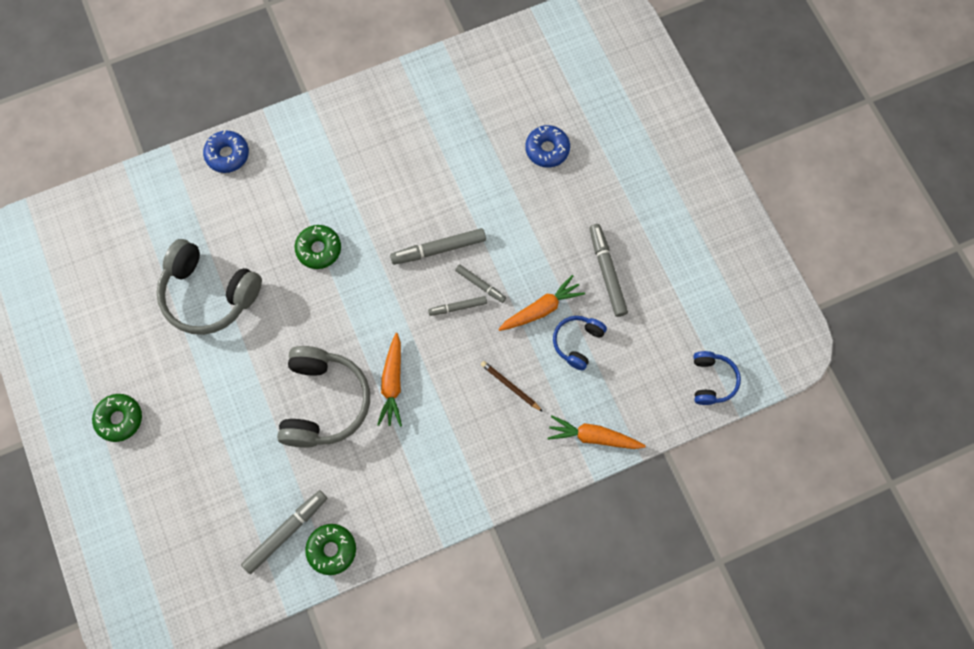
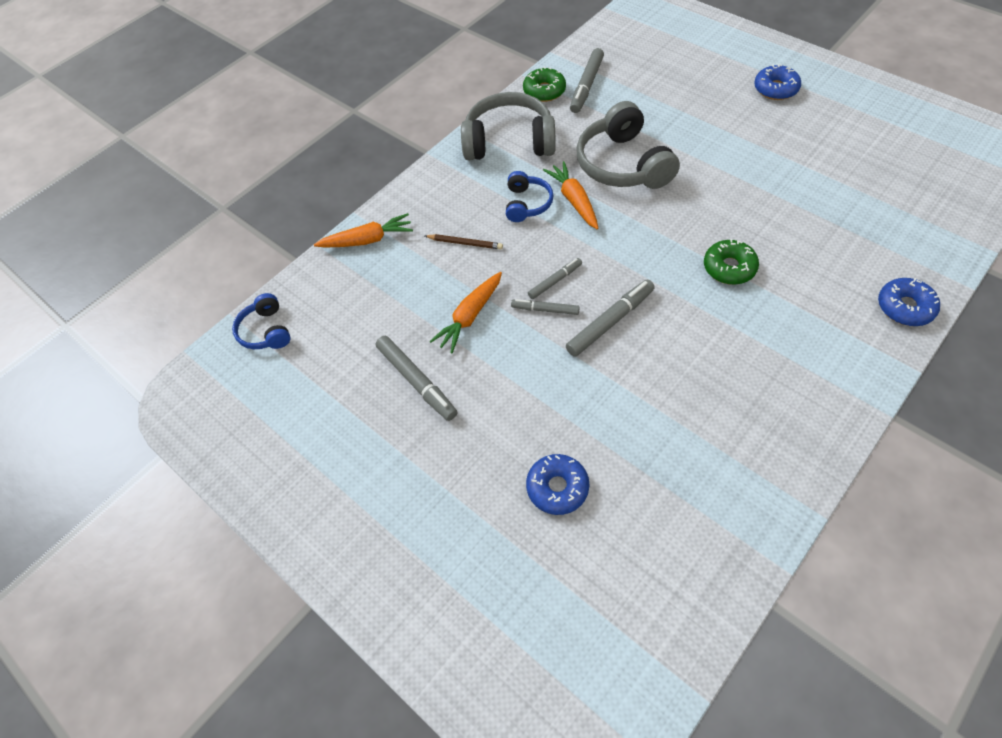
camera: 160 degrees right, 15 degrees down
(119, 419) = (775, 89): green donut -> blue donut
(209, 294) = (794, 190): grey headphones -> grey headphones (509, 142)
(577, 343) = (417, 304): blue headphones -> blue headphones (527, 204)

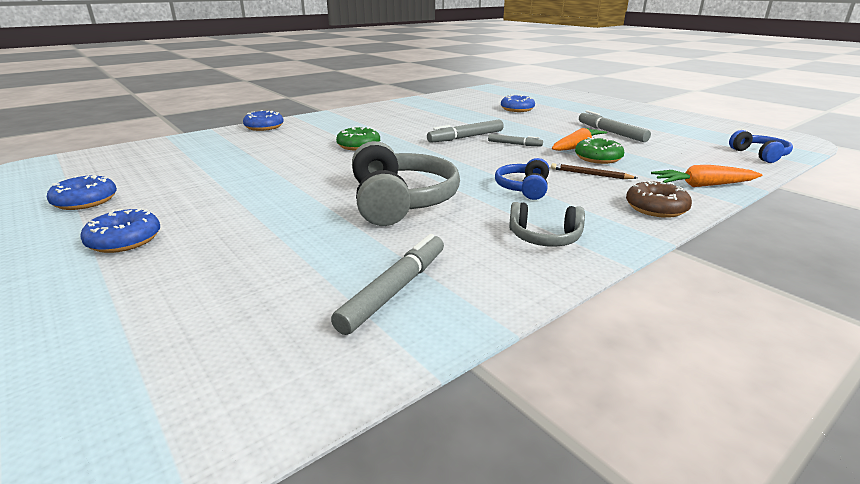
camera: 175 degrees left, 30 degrees down
(423, 193) = (656, 208): none -> brown donut
(509, 142) = (544, 238): grey headphones -> grey headphones, size x0.54
(544, 91) = (476, 294): green donut -> green donut (598, 158)
(555, 281) = (503, 152): grey marker -> none
(574, 200) = (471, 185): orange carrot -> none
(867, 118) = (85, 201): none -> blue donut

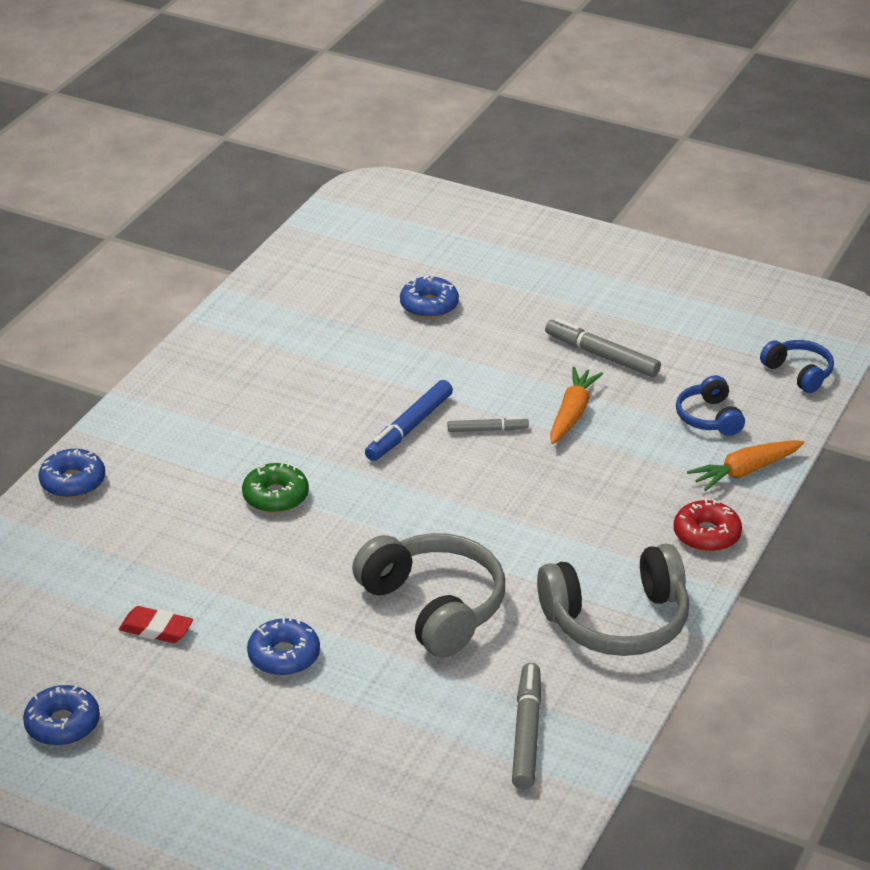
camera: 25 degrees left, 10 degrees up
(125, 240) = (204, 762): blue donut -> blue donut (284, 656)
(213, 176) = (156, 629): none -> red eraser
(466, 137) = (409, 428): grey marker -> blue marker
(523, 188) = (554, 538): blue headphones -> blue headphones (709, 417)
(544, 238) = (617, 621): grey headphones -> grey headphones, size x1.86
(590, 174) = (615, 483): brown pencil -> none
(598, 158) = (610, 438): green donut -> none
(656, 208) = (706, 534): brown donut -> red donut

